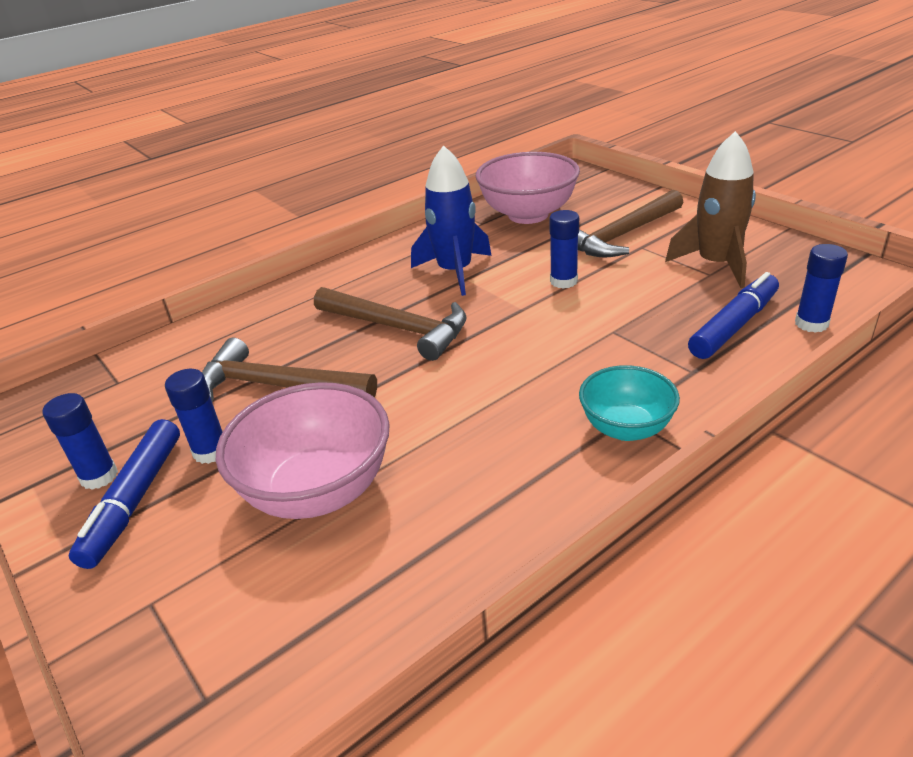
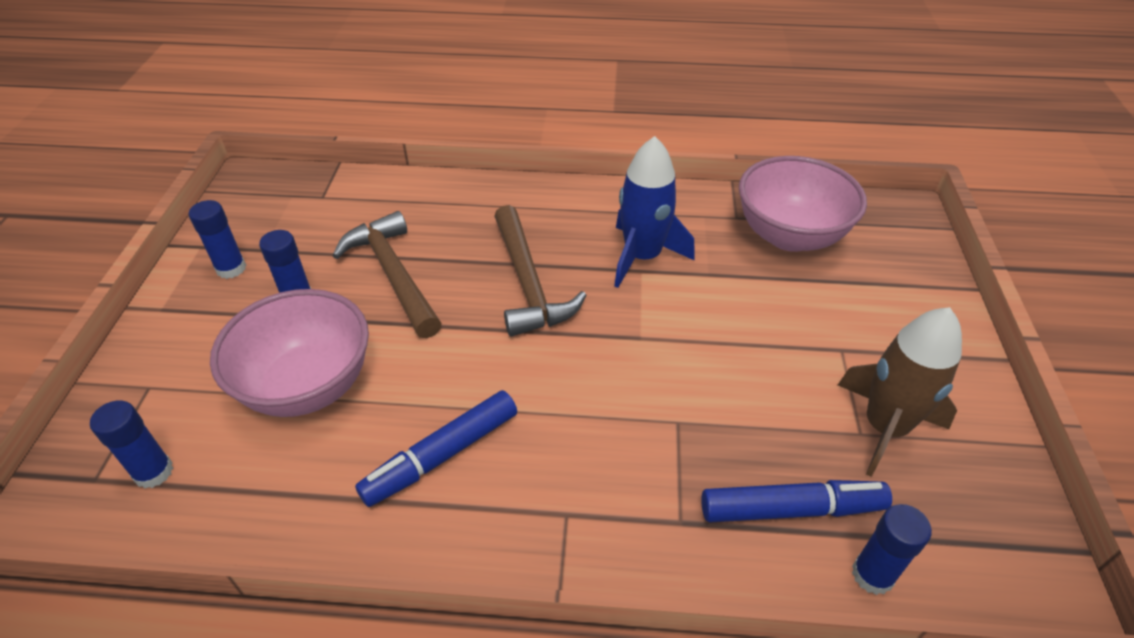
camera: 40 degrees right, 10 degrees up
(135, 500) = (225, 303): blue marker -> blue marker (442, 455)
(563, 281) = (713, 335): blue glue stick -> blue glue stick (153, 472)
(621, 236) = (841, 323): brown hammer -> none
(626, 428) = (549, 524): turquoise bowl -> none

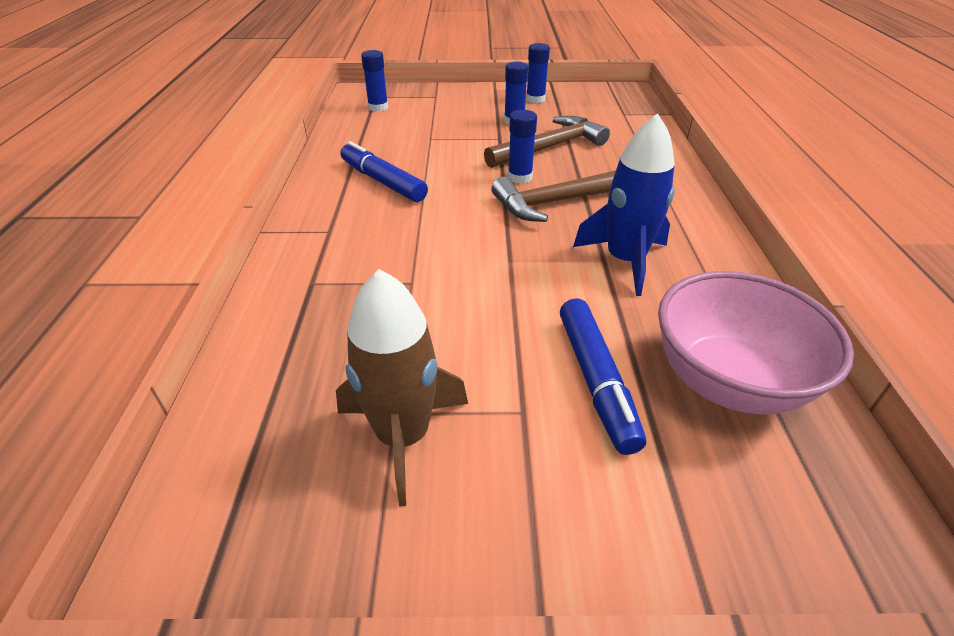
camera: 85 degrees right, 5 degrees down
(308, 385) = (439, 134): pink bowl -> none
(790, 509) = (310, 347): blue marker -> blue marker (596, 380)
(872, 575) = (230, 397): blue glue stick -> blue glue stick (520, 177)

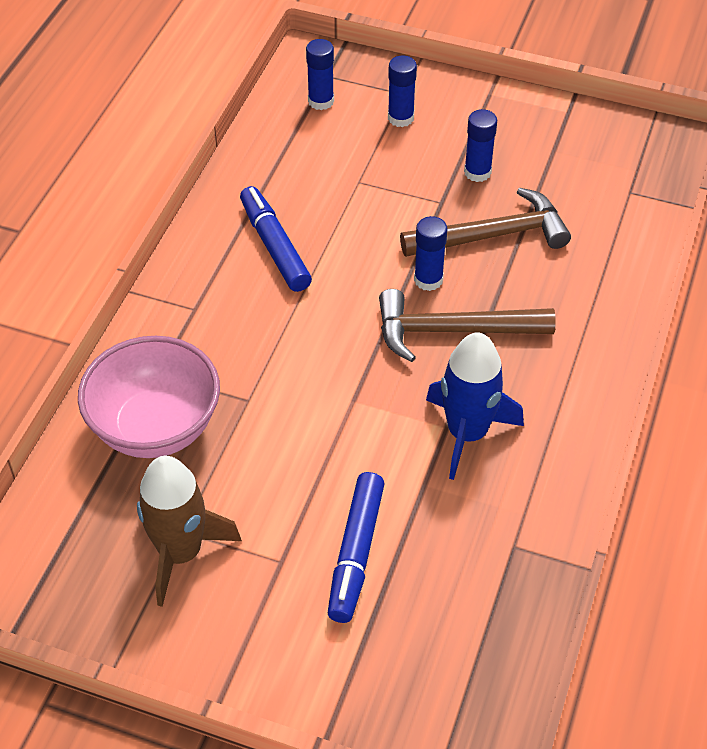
camera: 20 degrees right, 10 degrees up
(535, 99) = (531, 131): blue glue stick -> blue glue stick (400, 118)
(727, 381) = (466, 589): pink bowl -> pink bowl (156, 427)

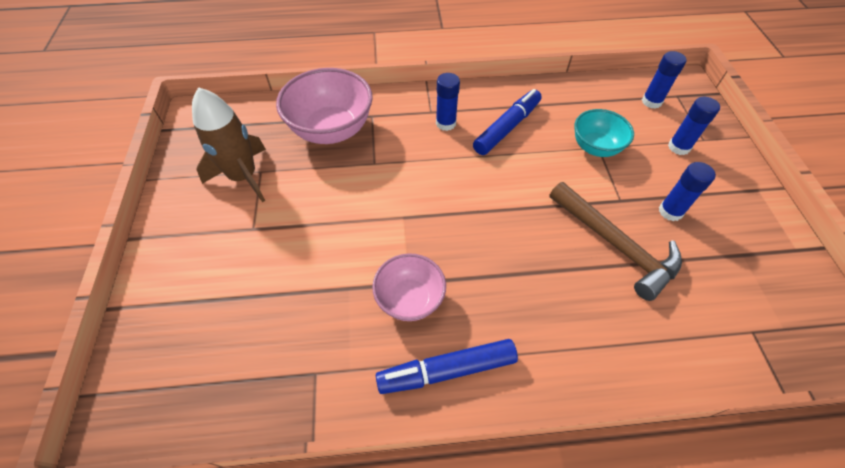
camera: 65 degrees right, 5 degrees up
(356, 553) = (273, 268): blue marker -> blue marker (447, 370)
(357, 184) = (595, 147): none -> turquoise bowl
(428, 280) = (540, 220): blue glue stick -> blue glue stick (445, 123)
(452, 331) = (502, 253): brown hammer -> none
(467, 433) = (410, 299): blue rocket -> pink bowl

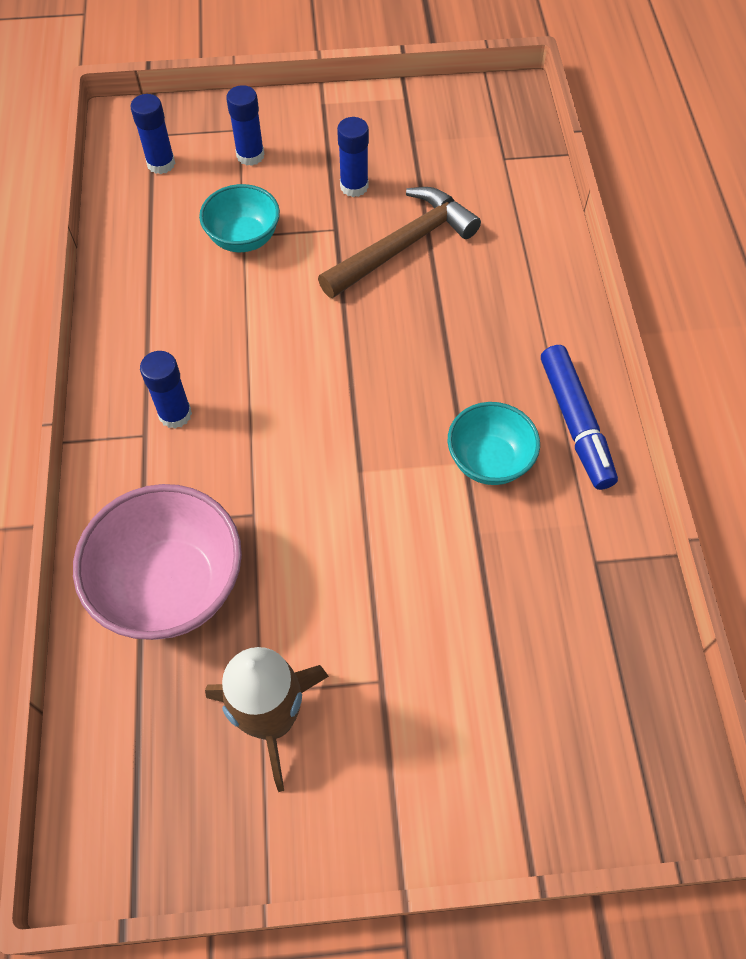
camera: 90 degrees left, 5 degrees up
(410, 299) = (489, 461): pink bowl -> turquoise bowl
(507, 128) = (194, 335): blue marker -> none

